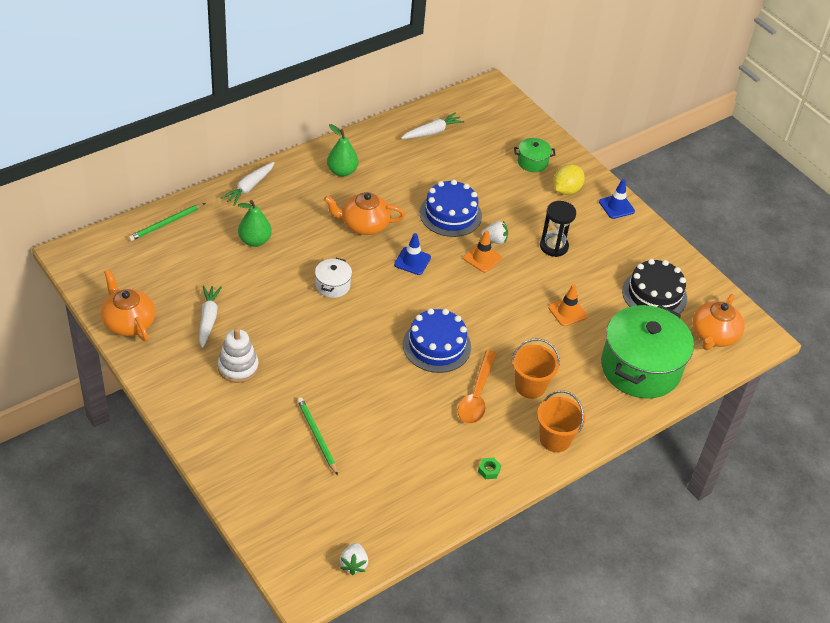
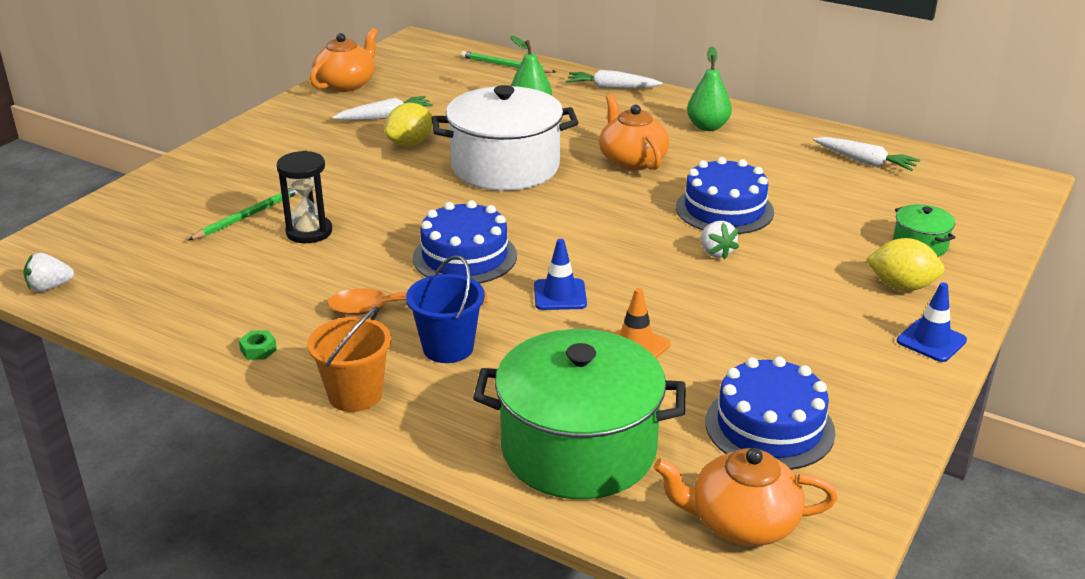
camera: 70 degrees right, 15 degrees down
(238, 367) = (325, 148): white stacking toy -> none
(263, 320) = (410, 143): none -> yellow lemon
(333, 285) = (505, 167): white pot -> white pot, size x2.26
(412, 261) = (604, 204): blue traffic cone -> blue traffic cone (560, 295)
(482, 258) = (668, 251): orange traffic cone -> none
(530, 386) = (448, 348): orange bucket -> blue bucket
(553, 246) = (763, 303): black hourglass -> black hourglass (309, 232)
(654, 295) = (769, 427): black cake -> blue cake

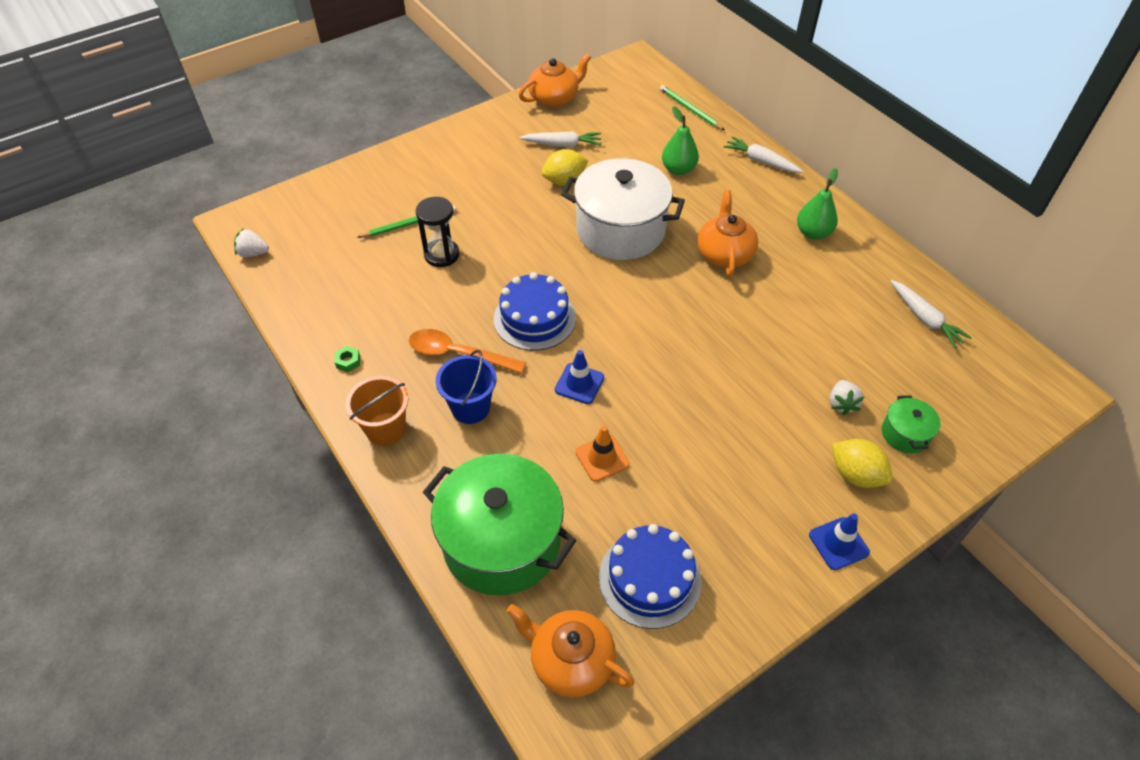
camera: 25 degrees right, 20 degrees up
(716, 252) = (726, 381): white strawberry -> white strawberry (841, 404)
(724, 209) = (764, 335): blue cake -> none

